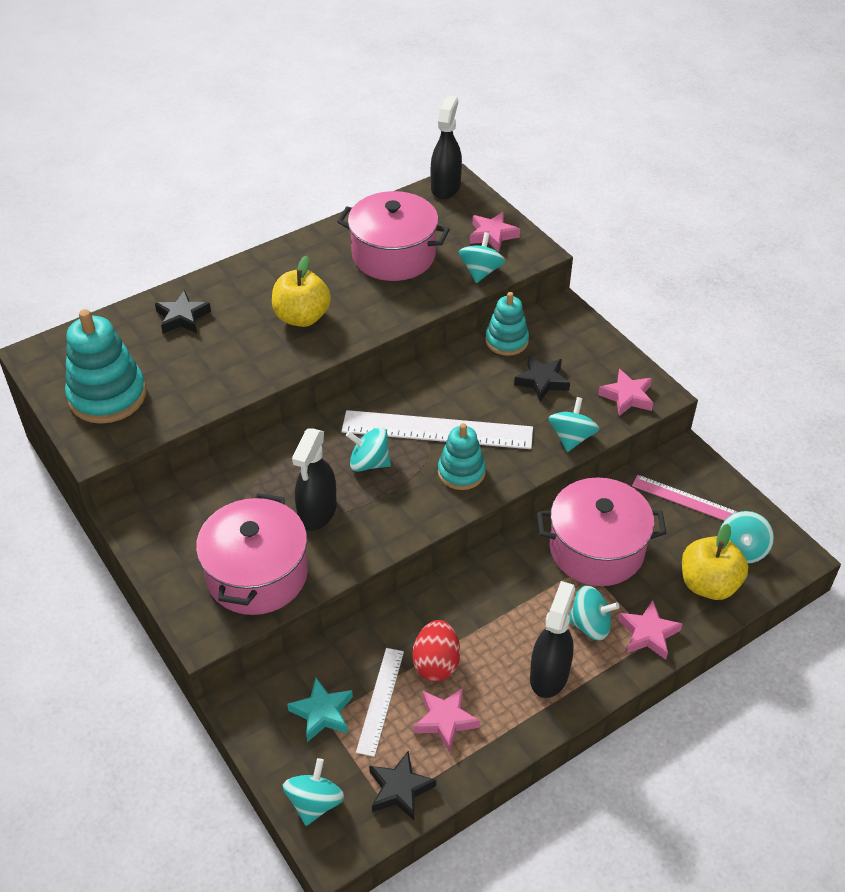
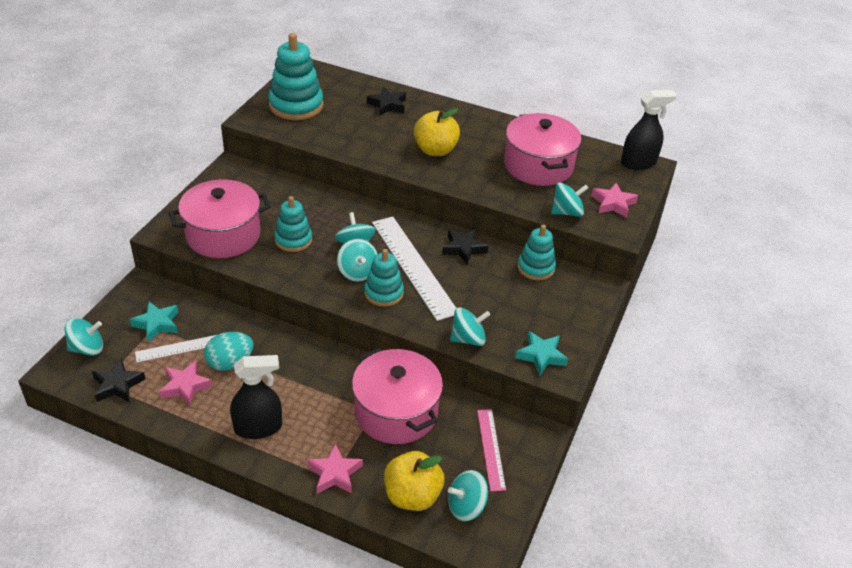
camera: 55 degrees right, 5 degrees down
(317, 512) = (293, 240): black spray bottle -> turquoise stacking toy
(436, 663) = (230, 363): red egg -> turquoise egg
(542, 381) = (512, 302): black star -> black star (463, 249)
(590, 625) = (319, 435): turquoise spinning top -> turquoise spinning top (357, 272)
(627, 397) = (541, 356): pink star -> turquoise star

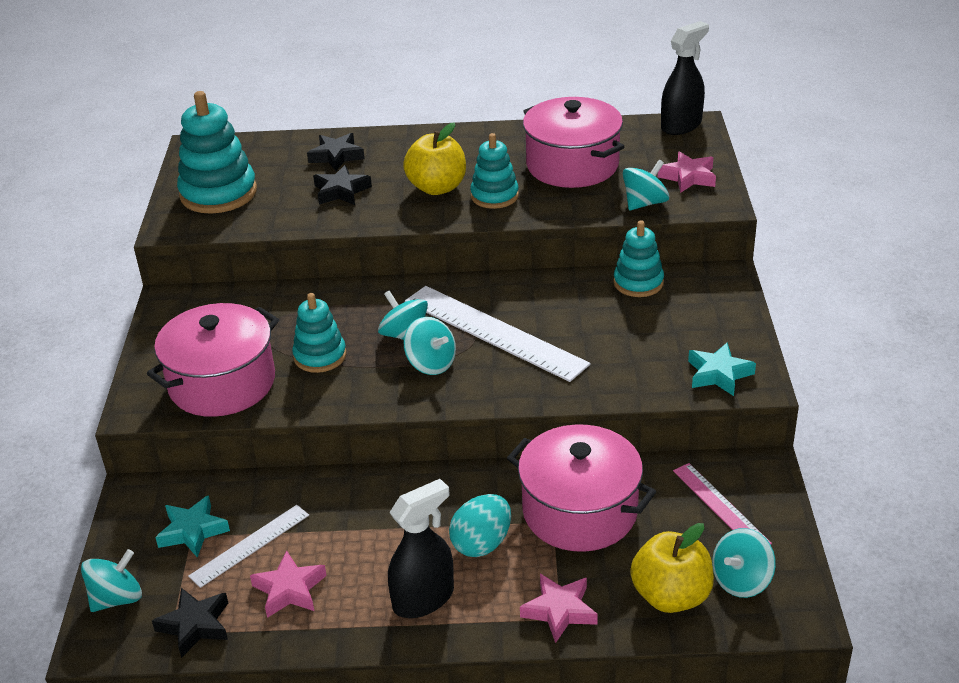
camera: 20 degrees left, 5 degrees down
(230, 363) = (328, 539): turquoise egg -> turquoise egg (482, 543)
(383, 293) = (482, 375): turquoise stacking toy -> turquoise stacking toy (494, 196)
(463, 249) = (539, 292): black star -> black star (341, 191)
(468, 339) = (622, 388): turquoise spinning top -> none

